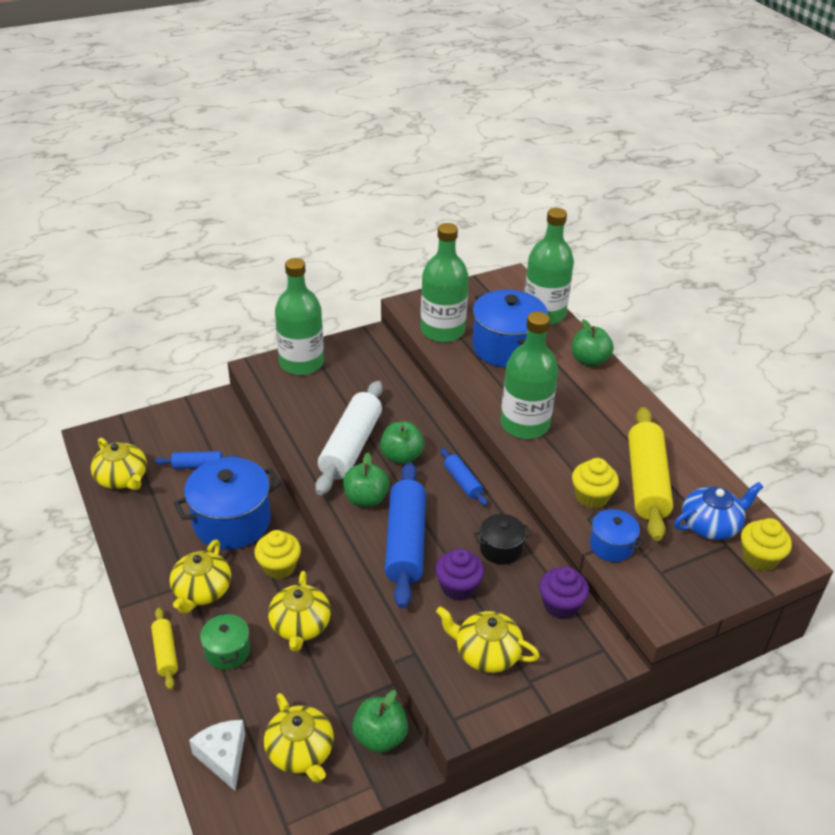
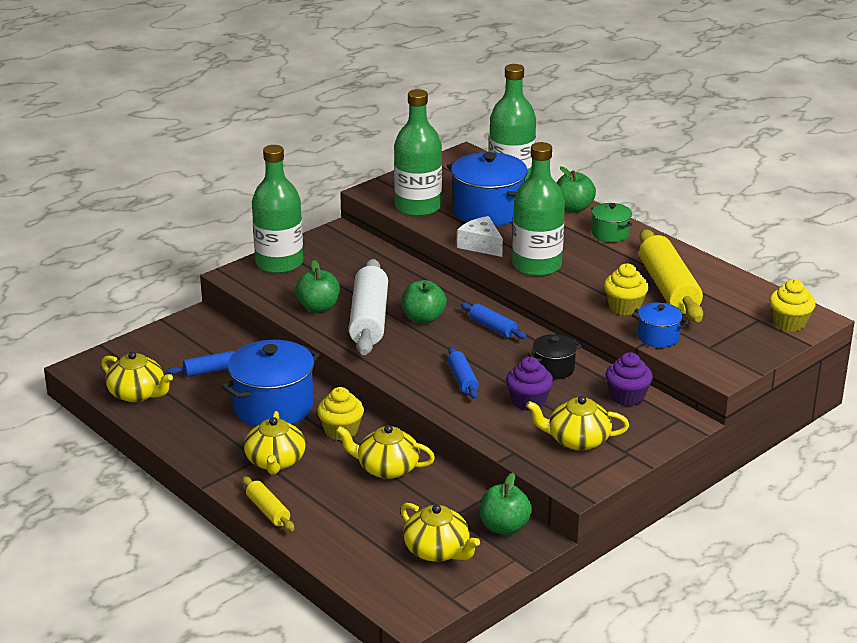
camera: 15 degrees left, 10 degrees down
(223, 757) = (368, 568): white cheese -> white cheese (481, 245)
(227, 651) = (327, 498): green pot -> green pot (610, 234)
(300, 626) = (386, 468): yellow teapot -> yellow teapot turned 120 degrees clockwise
(366, 499) = (407, 355): green apple -> green apple (318, 307)
(405, 542) = (462, 379): blue rolling pin -> blue rolling pin, size x0.50
(711, 525) = (738, 308): blue teapot -> none

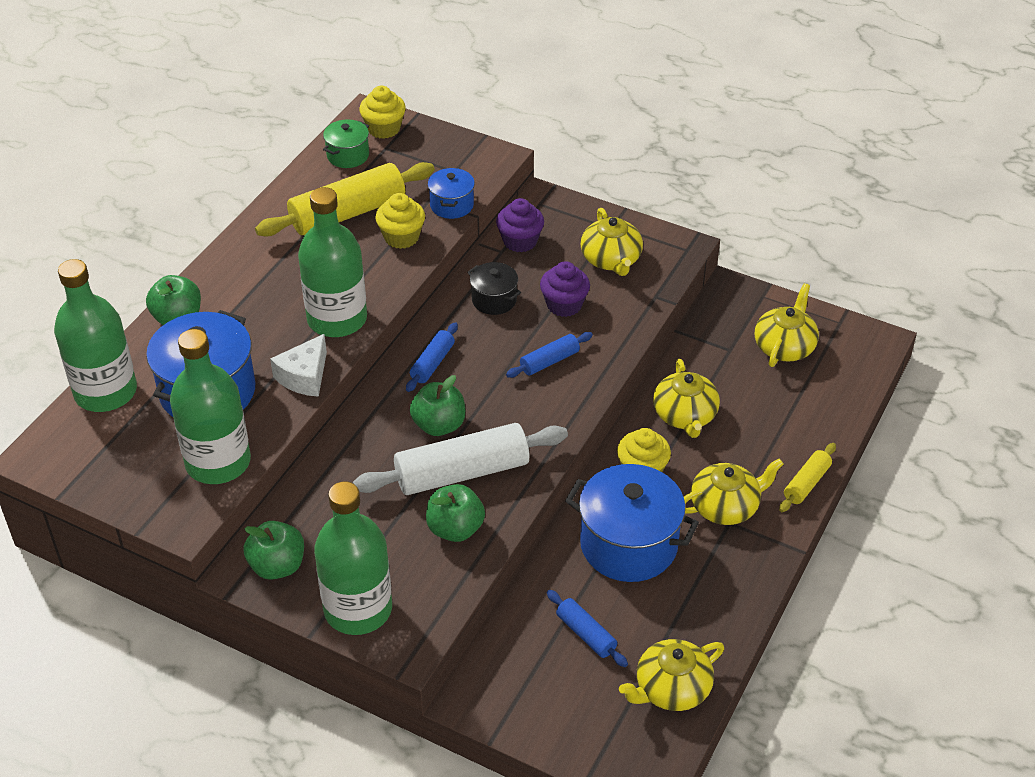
camera: 110 degrees left, 15 degrees up
(138, 394) = (671, 689): yellow teapot -> yellow teapot turned 135 degrees counterclockwise
(504, 527) = (724, 312): green apple -> green apple (277, 566)
(610, 234) = (235, 276): green pot -> green pot (348, 155)

